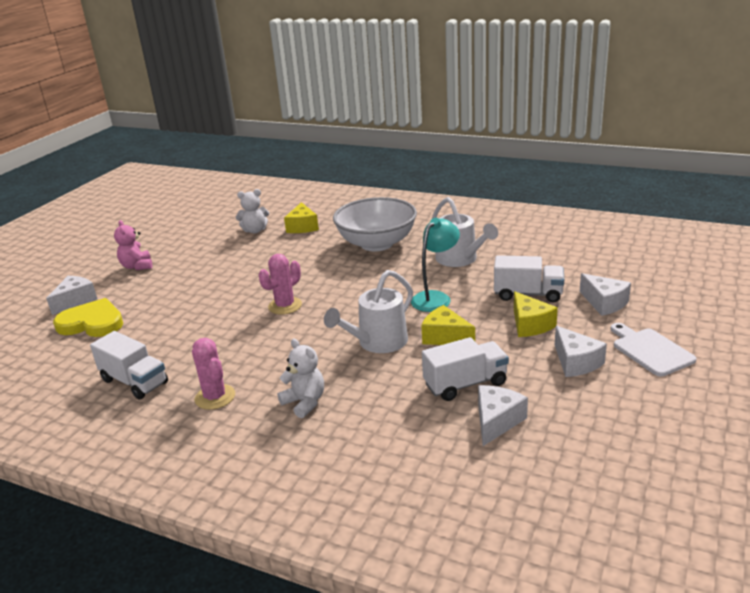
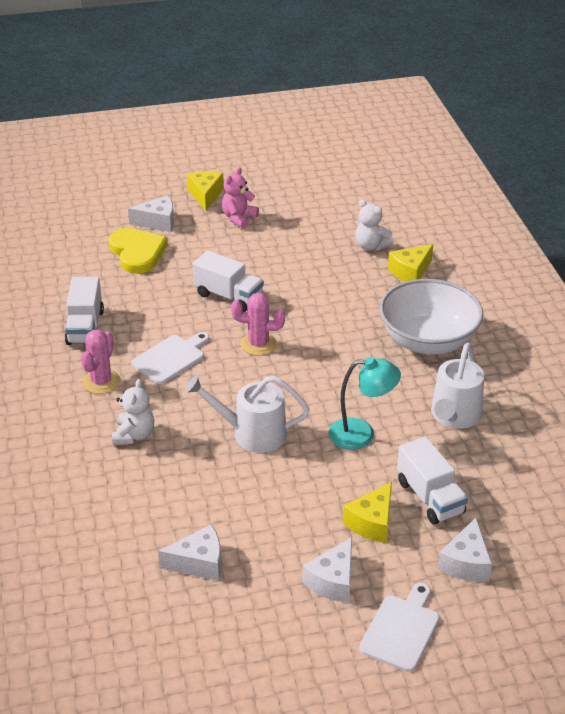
camera: 50 degrees right, 10 degrees up
(240, 350) = (171, 358): none -> white cutting board
(445, 337) = (299, 473): yellow cheese -> yellow cheese (205, 195)
(465, 384) = (236, 519): white truck -> white truck (228, 296)

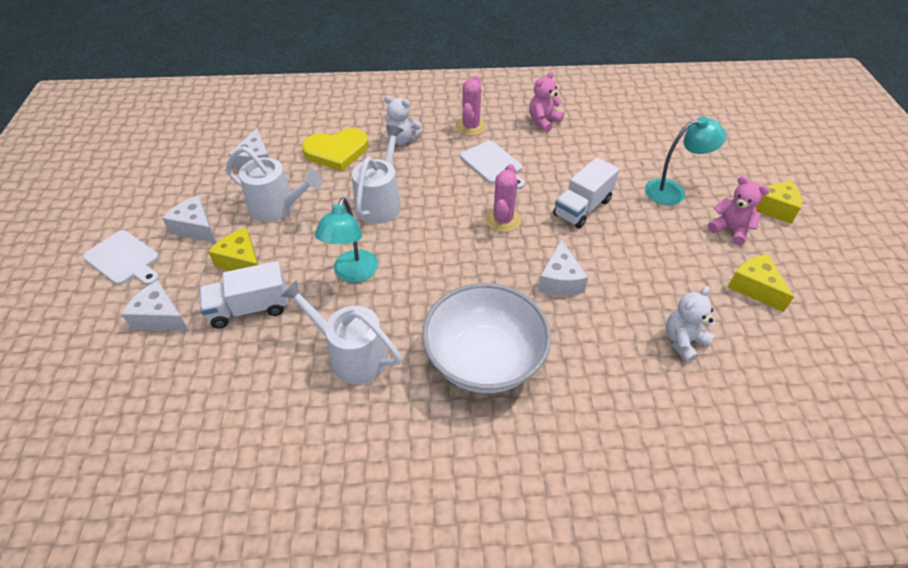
camera: 100 degrees right, 10 degrees up
(85, 327) = (543, 121): white truck -> pink teddy bear
(101, 382) = (470, 127): pink cactus -> pink cactus turned 75 degrees clockwise
(137, 253) = (656, 155): yellow heart -> yellow heart (337, 151)
(158, 222) = (712, 171): white cheese -> white cheese (560, 280)
(192, 245) = (673, 191): none -> turquoise lamp
(280, 516) = (278, 207): none -> white watering can
(410, 272) = (626, 372): yellow cheese -> yellow cheese (754, 287)

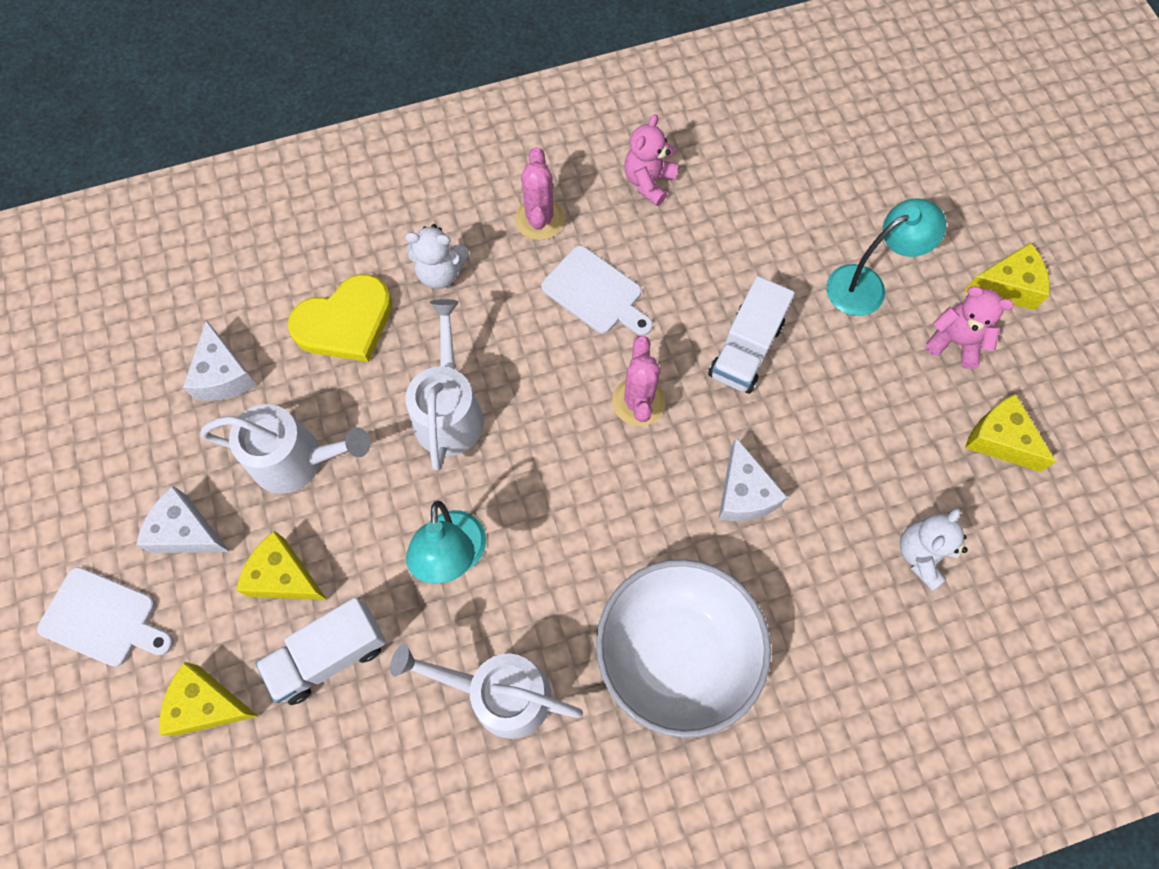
camera: 15 degrees left, 20 degrees up
(160, 317) = (207, 705): white cheese -> yellow cheese

